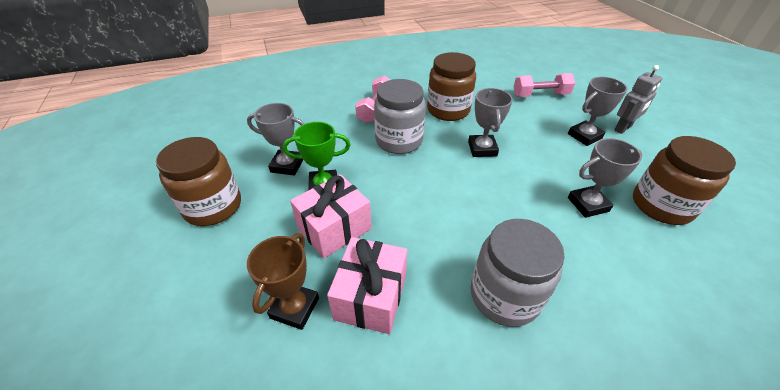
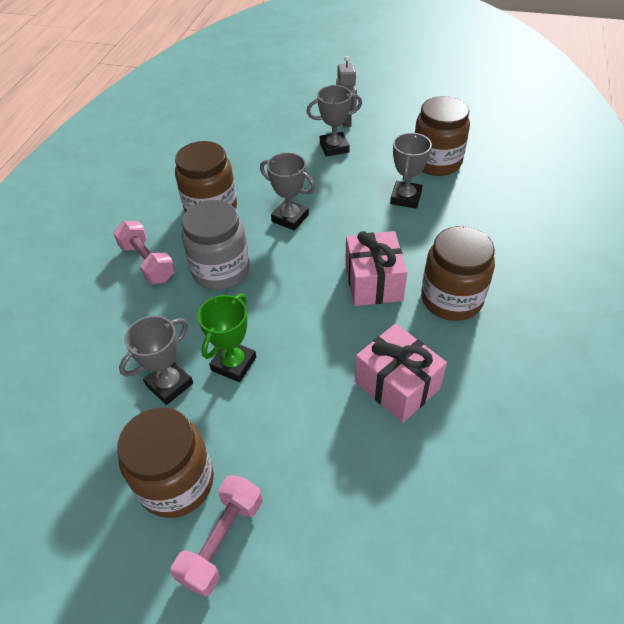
camera: 55 degrees left, 5 degrees up
(295, 308) = (372, 448): brown trophy -> none
(334, 228) = (300, 379): pink gift -> pink gift (373, 282)
(504, 295) = (451, 299): grey jar -> brown jar
(540, 95) = (256, 135): pink dumbbell -> pink dumbbell (222, 540)
(584, 136) = (334, 147): grey trophy -> grey trophy turned 75 degrees clockwise

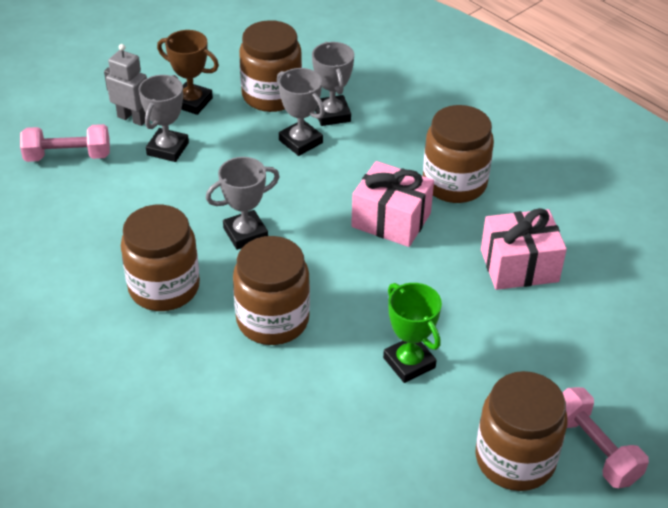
camera: 60 degrees left, 5 degrees down
(147, 262) = (201, 376): pink dumbbell -> pink dumbbell (68, 156)
(169, 384) = (396, 422): grey trophy -> grey trophy (332, 114)
(221, 270) = (272, 320): grey jar -> brown jar
(388, 134) = (192, 102): none -> brown trophy

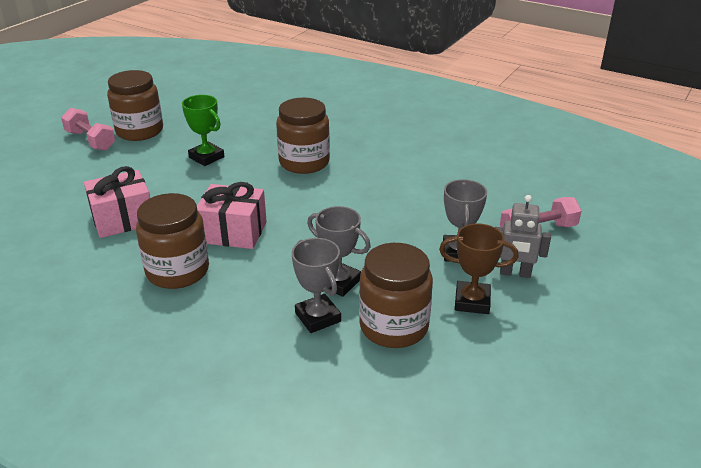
camera: 165 degrees right, 10 degrees down
(164, 287) = (387, 166): brown jar -> none
(245, 234) = (349, 204): grey trophy -> none

